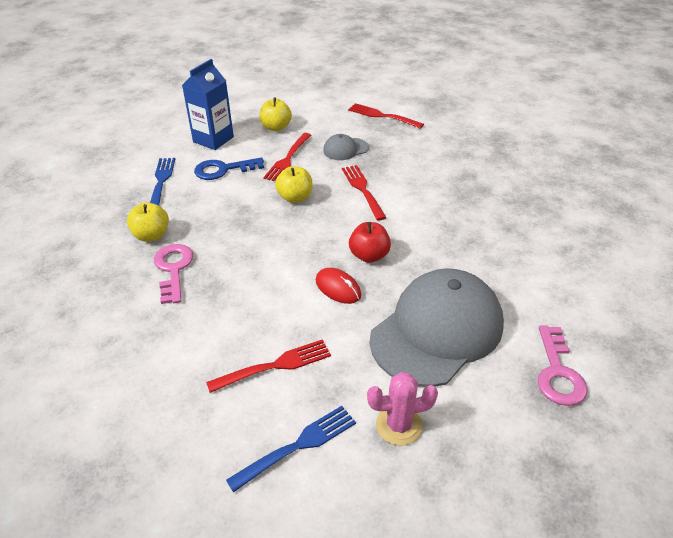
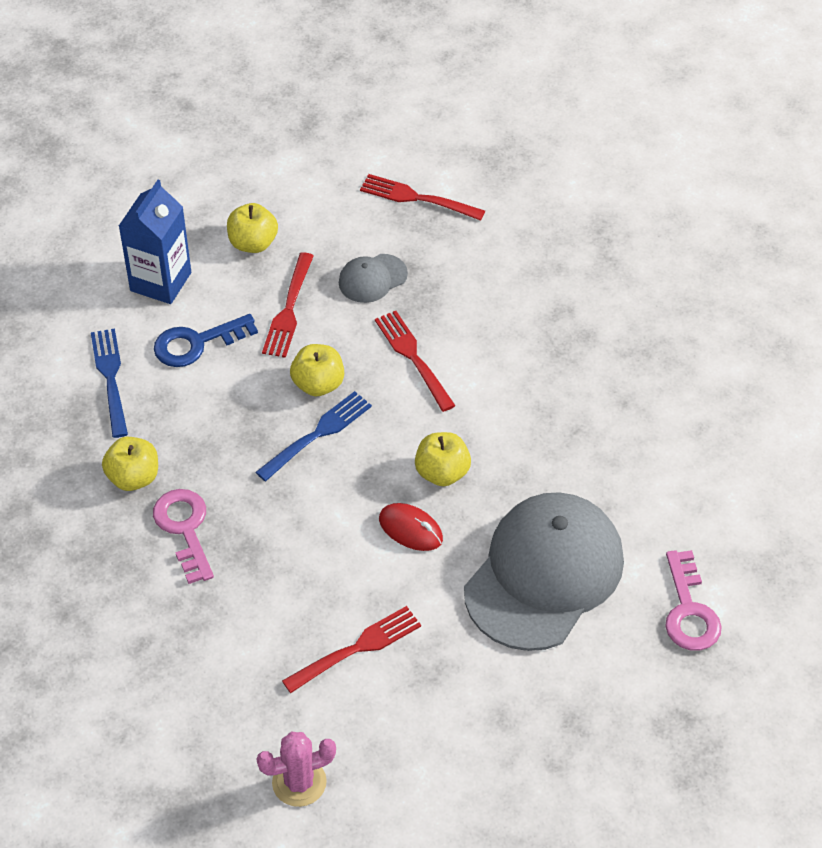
camera: 10 degrees left, 10 degrees up
(297, 446) = (406, 740): blue fork -> blue fork (317, 435)
(369, 255) = (442, 473): red apple -> yellow apple
(399, 425) = (514, 700): pink cactus -> pink cactus (299, 782)

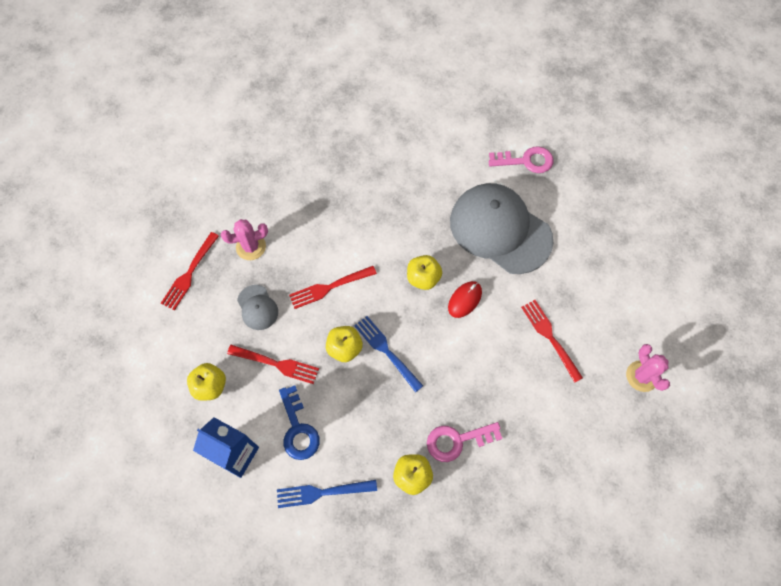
camera: 85 degrees left, 15 degrees up
(468, 259) = (251, 247): none -> pink cactus

